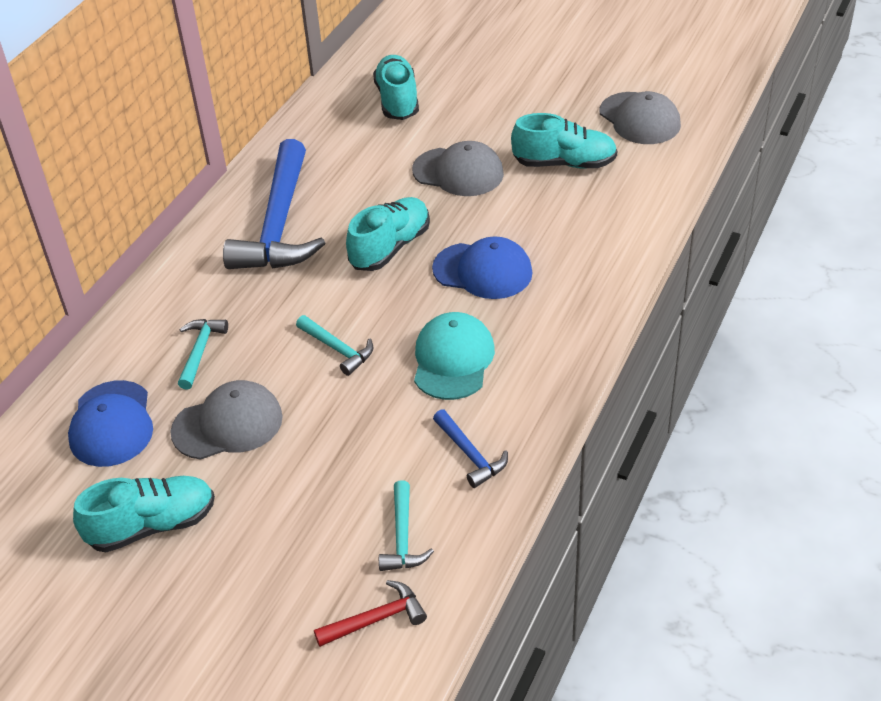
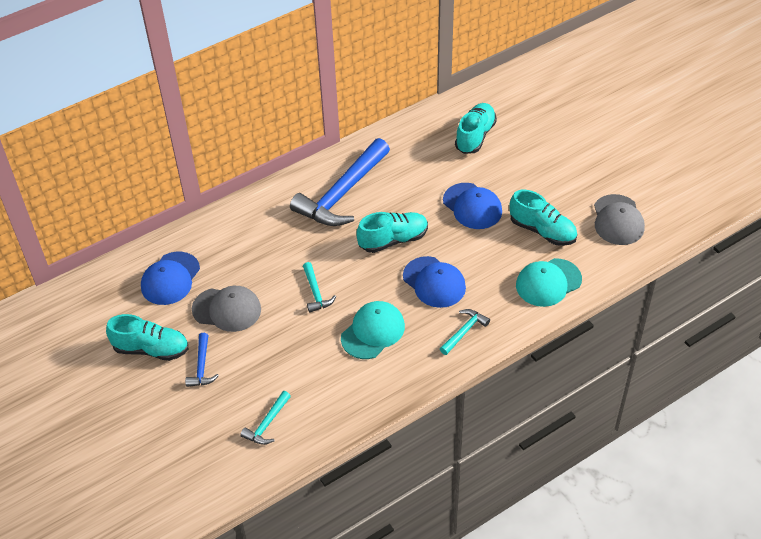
camera: 30 degrees right, 5 degrees up
(200, 351) = (243, 256): turquoise hammer -> turquoise hammer (464, 331)
(376, 619) = (221, 462): red hammer -> none
(458, 172) = (472, 206): grey cap -> blue cap
(470, 455) = (338, 395): blue hammer -> blue hammer (202, 366)
(620, 212) = (548, 282): none -> turquoise cap

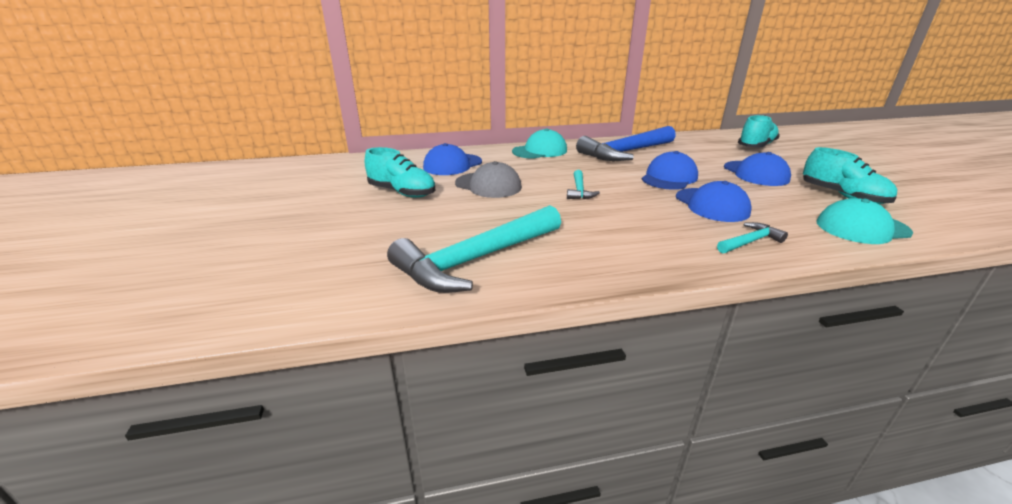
camera: 20 degrees right, 20 degrees down
(202, 366) = (438, 210): blue hammer -> none
(267, 424) = (476, 260): turquoise hammer -> turquoise hammer, size x2.22
(373, 332) = (633, 222): turquoise cap -> turquoise cap (540, 151)
(393, 240) = (669, 177): turquoise shoe -> blue cap
(618, 220) = (941, 203): grey cap -> none

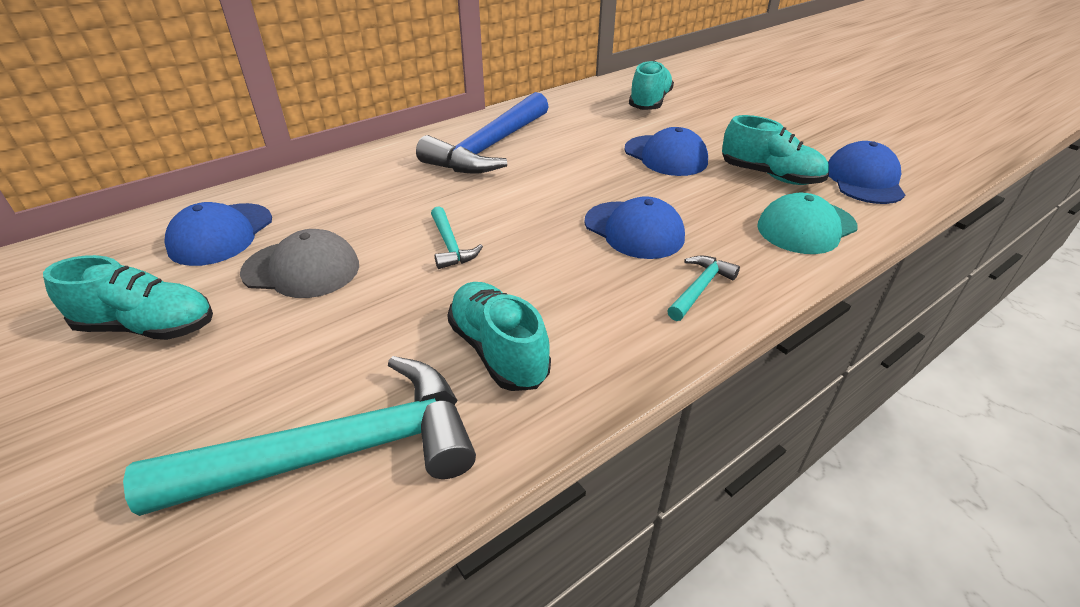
camera: 25 degrees left, 10 degrees up
(476, 260) = (340, 451): turquoise hammer -> turquoise hammer turned 135 degrees counterclockwise
(540, 151) = (360, 170): turquoise cap -> none
(588, 241) = (498, 351): none -> turquoise shoe
(669, 177) = (564, 188): blue cap -> blue cap (864, 180)

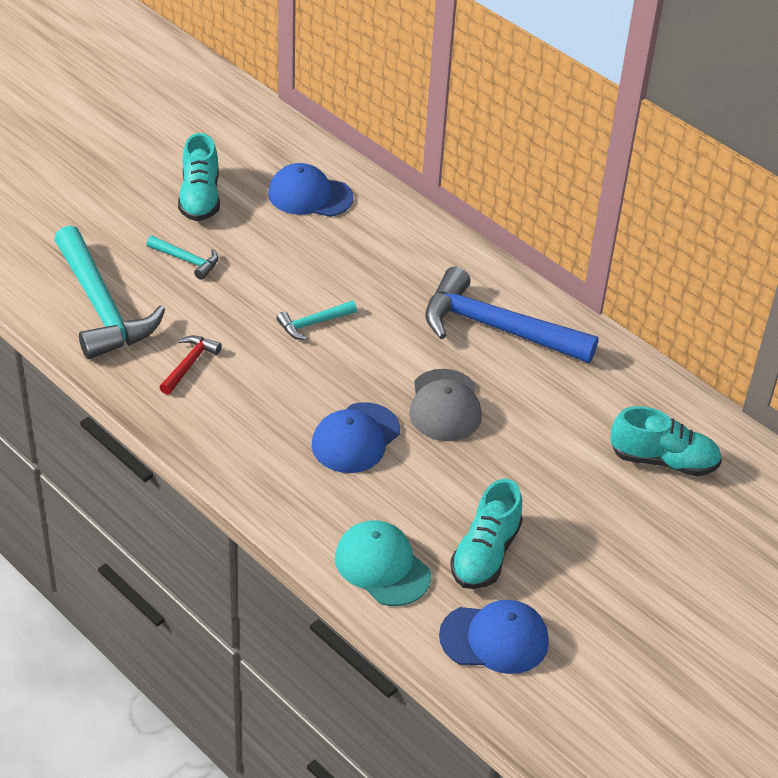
camera: 80 degrees right, 5 degrees up
(301, 269) = (270, 249): grey cap -> grey cap (445, 406)
(498, 351) = (189, 364): turquoise shoe -> red hammer
(665, 156) = (513, 468): blue cap -> none
(700, 288) = (273, 477): turquoise hammer -> turquoise hammer (187, 260)

